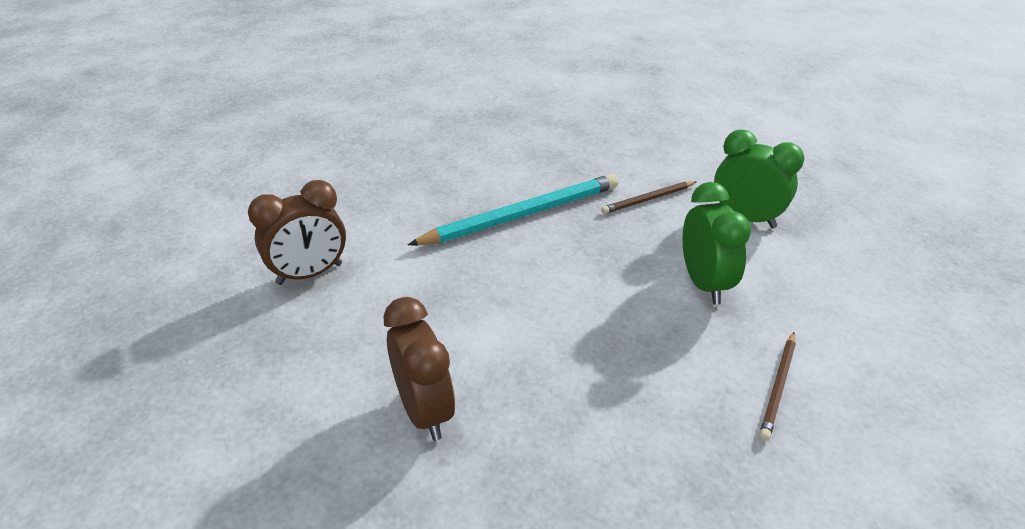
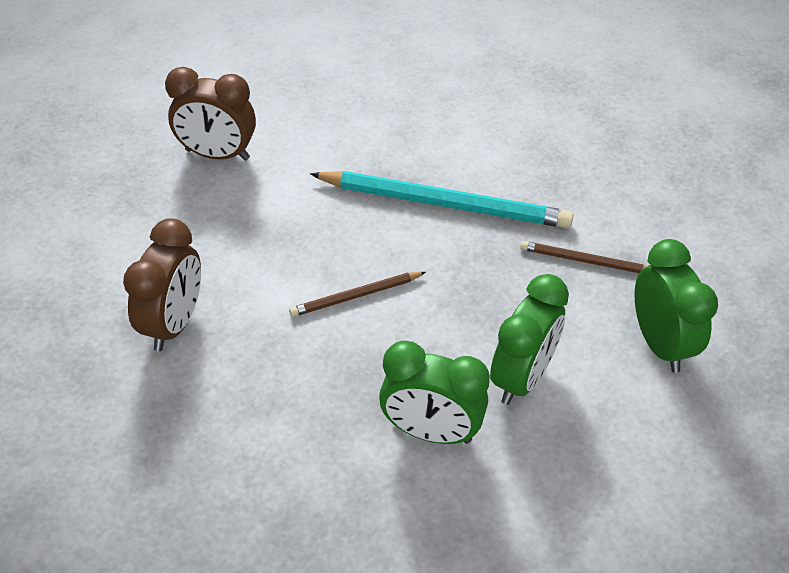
camera: 40 degrees right, 10 degrees up
(699, 352) = (430, 431): none -> green clock
(778, 387) = (457, 508): brown pencil -> brown pencil (356, 296)

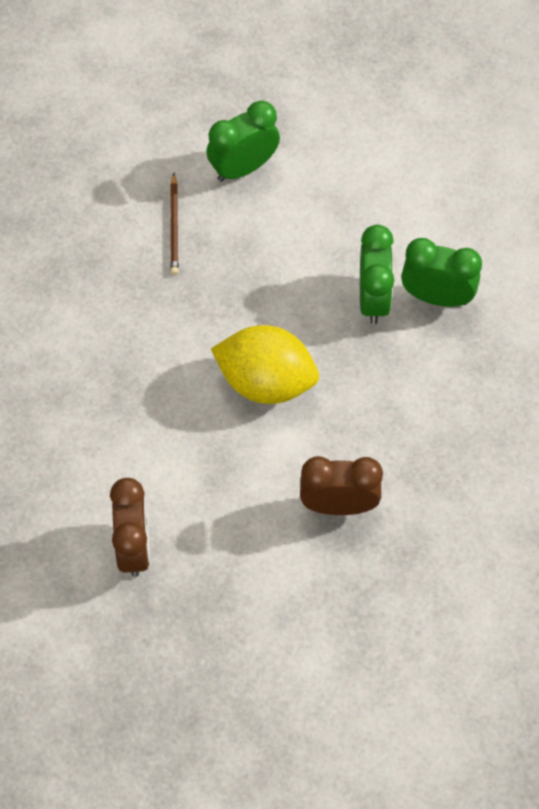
camera: 105 degrees left, 15 degrees up
(356, 296) = (266, 381): brown pencil -> yellow lemon
(445, 203) = (140, 341): turquoise pencil -> none
(522, 377) = (306, 250): green clock -> green clock (437, 296)

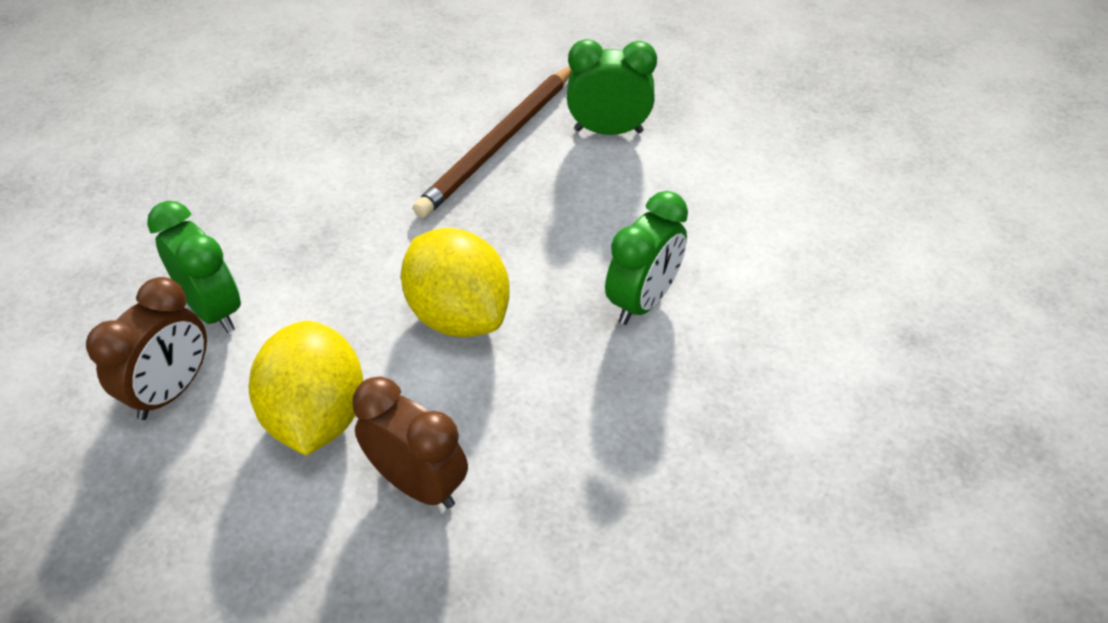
camera: 35 degrees right, 15 degrees down
(174, 226) = (498, 144): brown pencil -> brown pencil, size x1.99
(241, 504) = (316, 416): none -> yellow lemon
(437, 296) = (716, 336): green clock -> green clock (213, 309)

